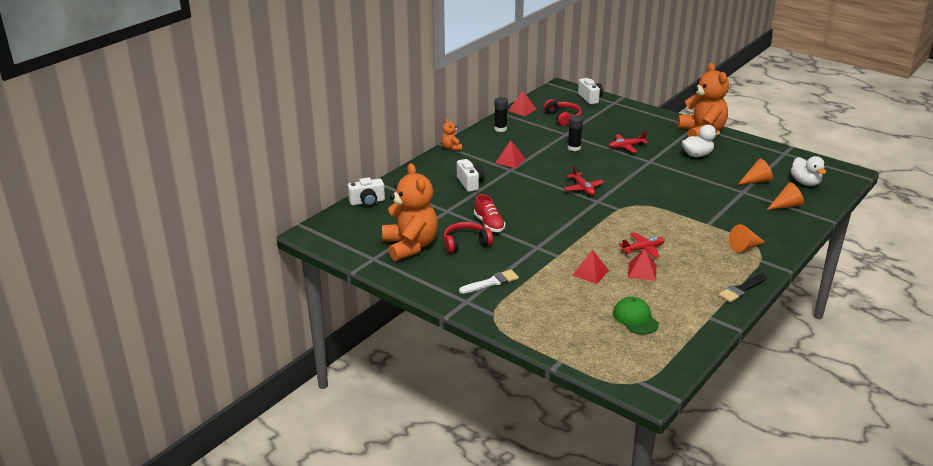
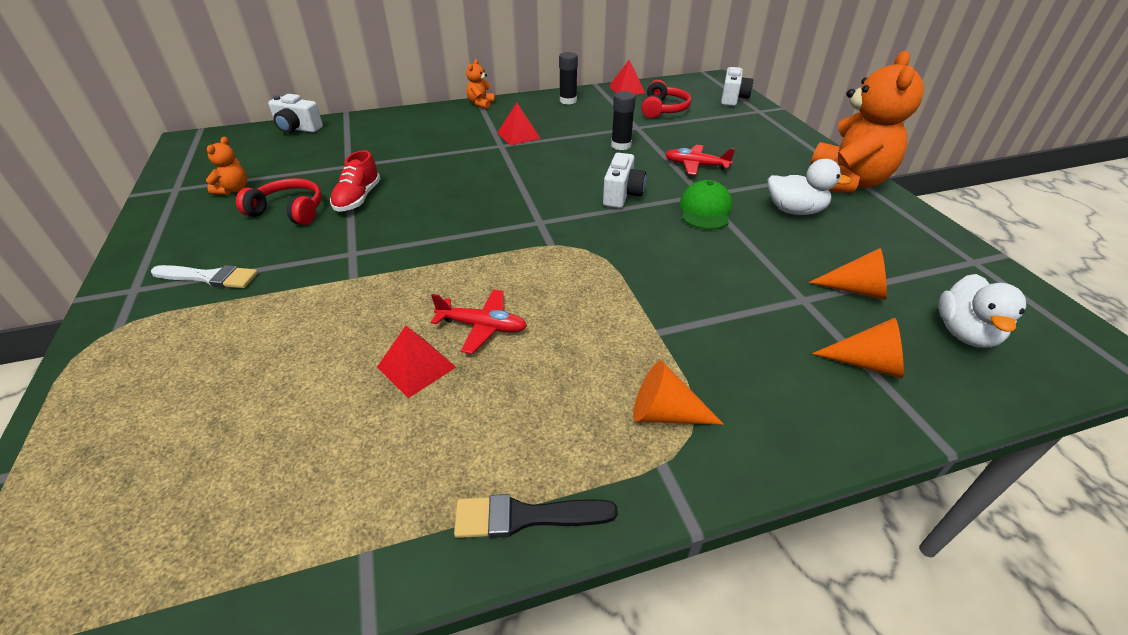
camera: 35 degrees right, 10 degrees up
(410, 246) = (233, 190): orange teddy bear -> orange teddy bear, size x0.43
(470, 183) = (429, 145): white camera -> white camera (622, 195)
(583, 188) = (548, 198): red plane -> none
(590, 273) = (343, 328): red pyramid -> none
(635, 318) = (250, 460): green cap -> green cap (705, 210)

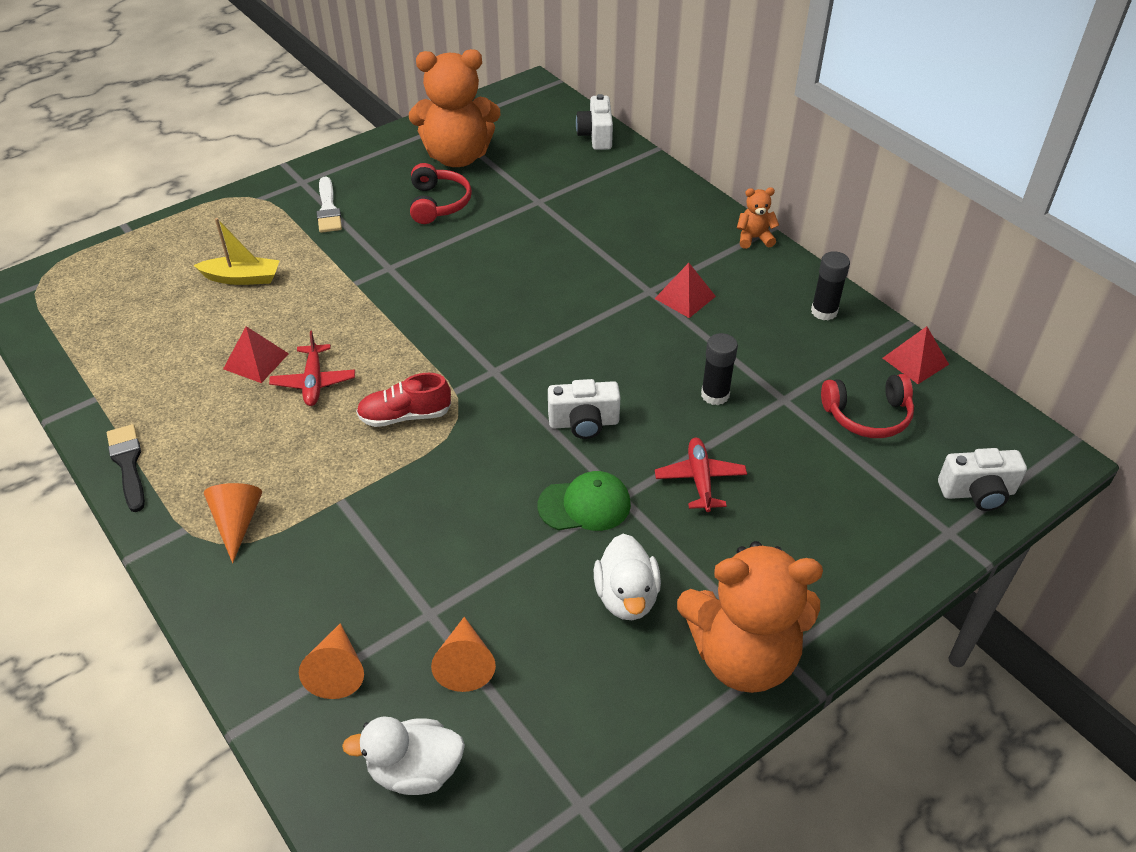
camera: 70 degrees right, 5 degrees up
(233, 190) = (457, 157): orange teddy bear -> orange teddy bear, size x2.33
(256, 361) = (242, 278): none -> yellow boat
(358, 199) = (479, 234): red shoe -> red shoe (405, 416)

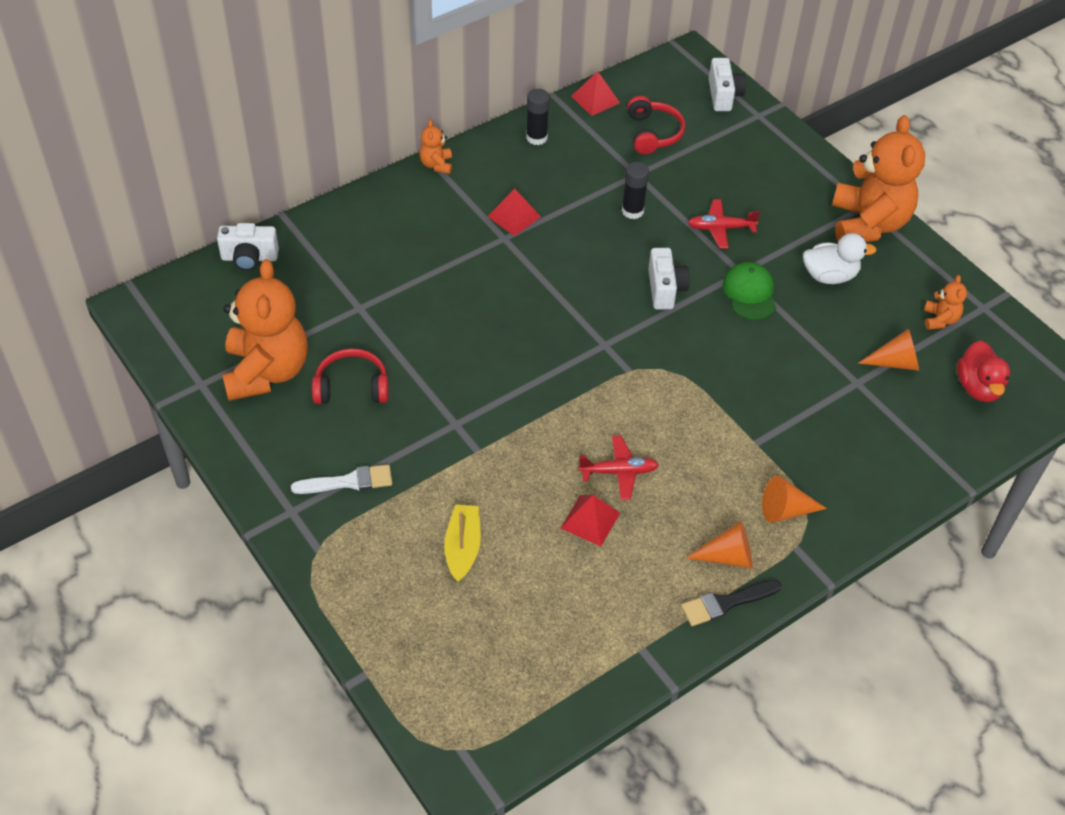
camera: 90 degrees left, 5 degrees up
(337, 670) = (912, 433): orange cone -> orange cone (727, 556)
(405, 416) = (660, 404): red shoe -> none
(415, 770) = (978, 387): white duck -> red duck
(550, 734) = (940, 320): none -> orange teddy bear

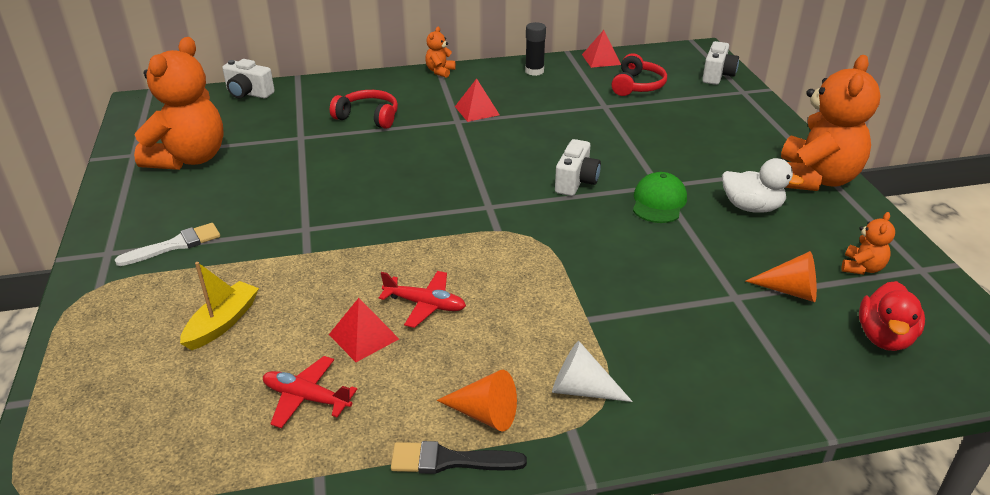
camera: 25 degrees right, 15 degrees down
(348, 482) = (175, 245): white brush -> white brush turned 45 degrees counterclockwise
(352, 387) = (244, 183): red headphones -> red headphones (368, 117)
(632, 211) = (584, 127): black glue stick -> none
(720, 228) = (659, 153): red plane -> red plane (306, 398)
(785, 510) = (582, 389): orange cone -> white cone

